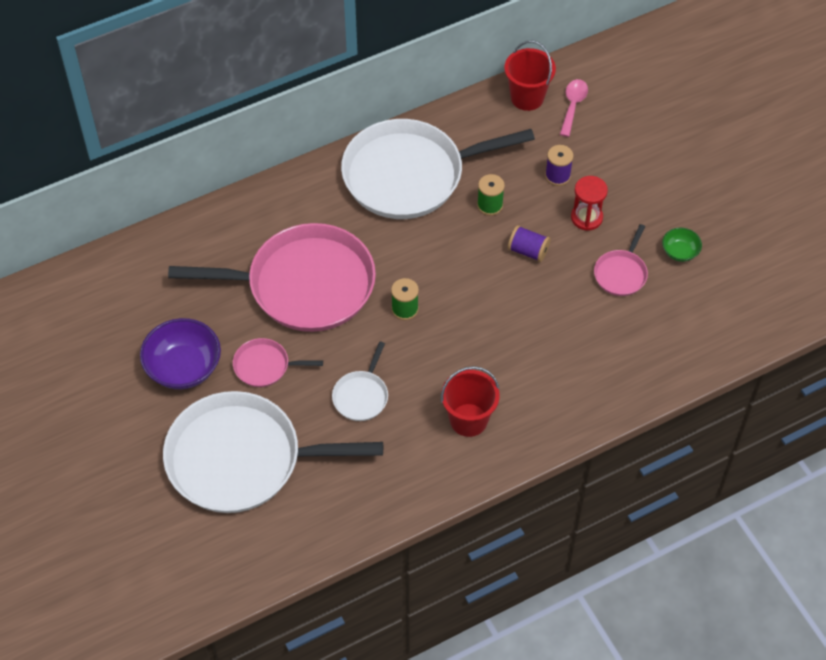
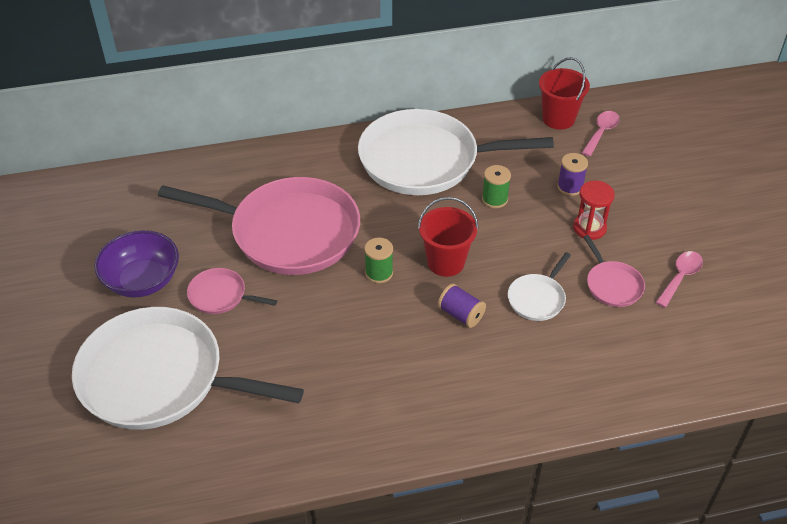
camera: 15 degrees right, 10 degrees down
(361, 396) = (305, 344): white pan -> white pan (537, 298)
(468, 420) = (408, 392): red bucket -> red bucket (446, 262)
(528, 251) = (521, 246): purple spool -> purple spool (461, 314)
(621, 273) = (612, 285): pink pan -> pink pan turned 60 degrees counterclockwise
(680, 252) = (680, 277): green bowl -> pink spoon

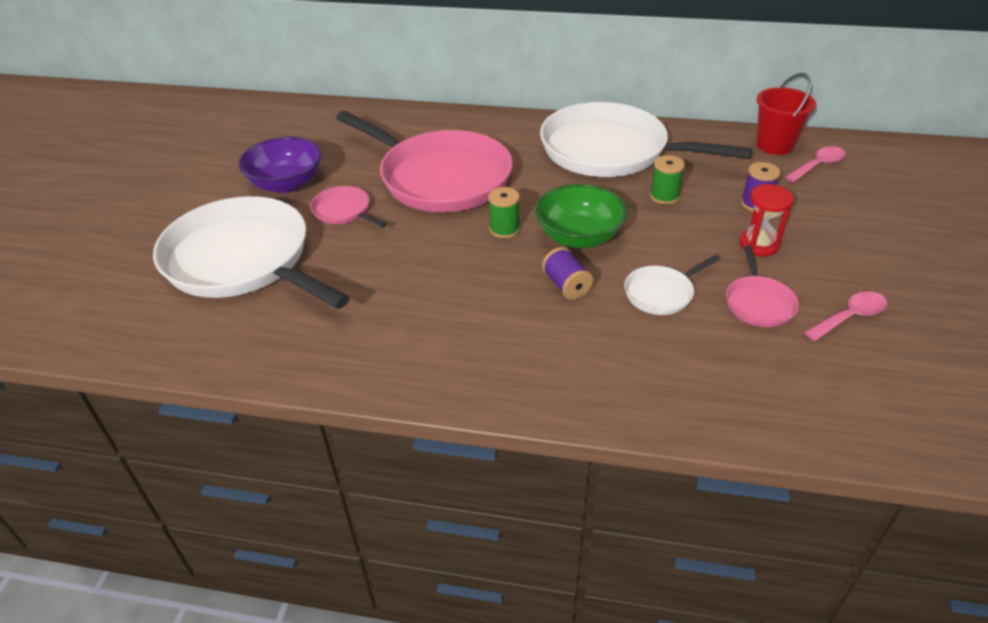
camera: 25 degrees right, 5 degrees down
(446, 262) = (579, 237): red bucket -> green bowl

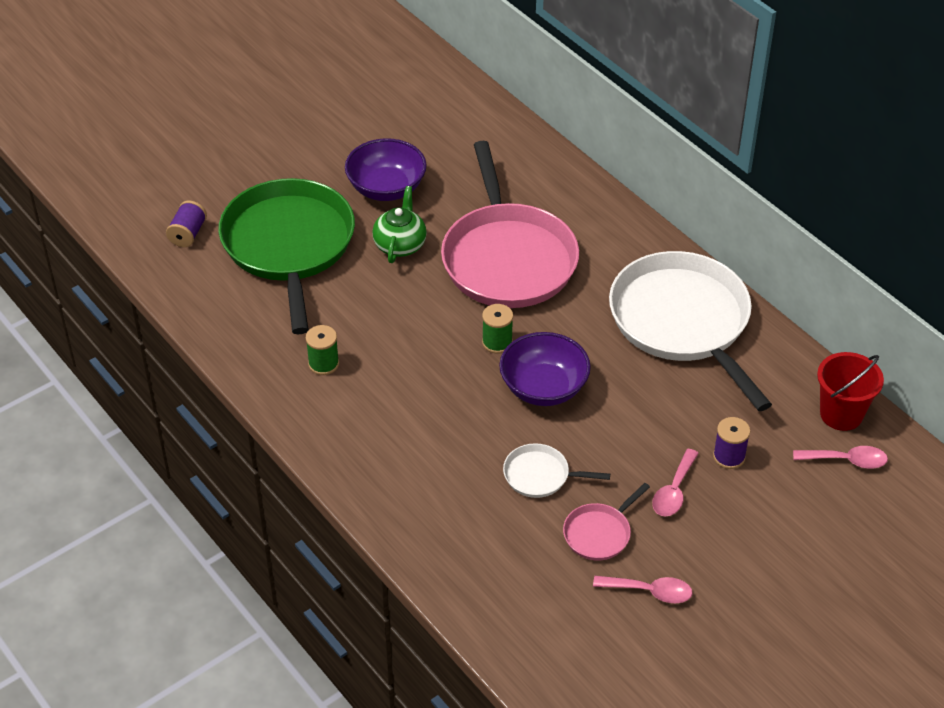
camera: 40 degrees right, 5 degrees up
(242, 260) = (289, 245): white pan -> green pan
(344, 211) = (400, 245): pink pan -> green teapot
(566, 285) = (481, 421): purple spool -> purple spool (188, 234)
(579, 237) = (543, 388): green bowl -> purple bowl
(664, 196) = (663, 398): green spool -> green spool (323, 364)
(759, 244) = (674, 491): red hourglass -> pink spoon

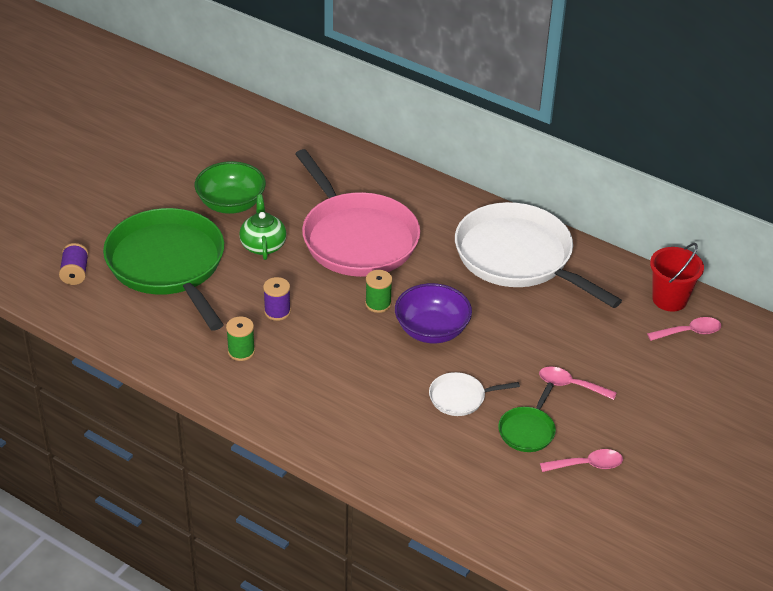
camera: 20 degrees left, 5 degrees down
(386, 188) = (231, 204): purple bowl -> green bowl
(599, 533) = (527, 430): pink pan -> green pan
(674, 491) = (570, 385): pink spoon -> pink spoon turned 105 degrees clockwise
(729, 456) = (600, 349): purple spool -> purple spool (277, 312)

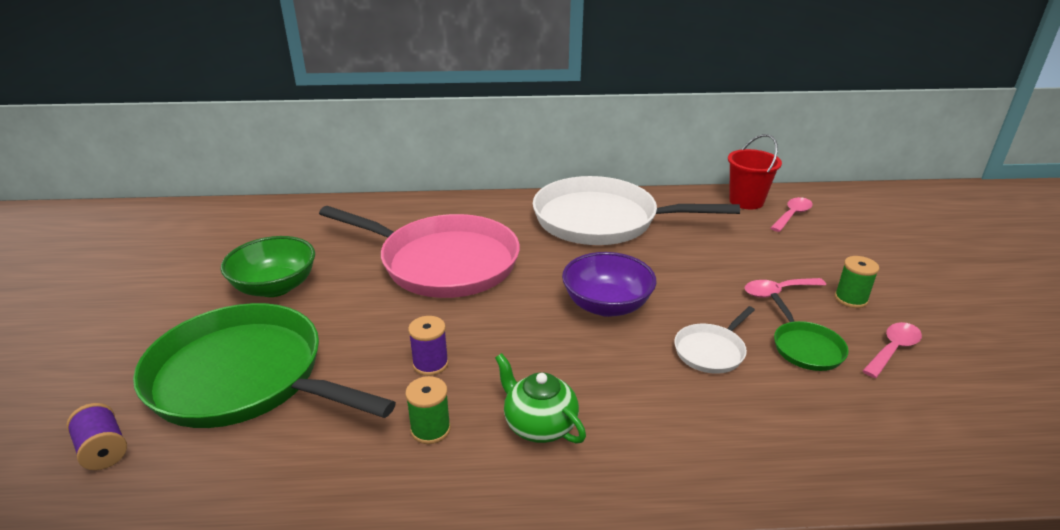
camera: 35 degrees left, 10 degrees down
(263, 245) = (349, 308): green teapot -> green teapot (539, 425)
(378, 304) = (529, 307): green spool -> green spool (850, 299)

